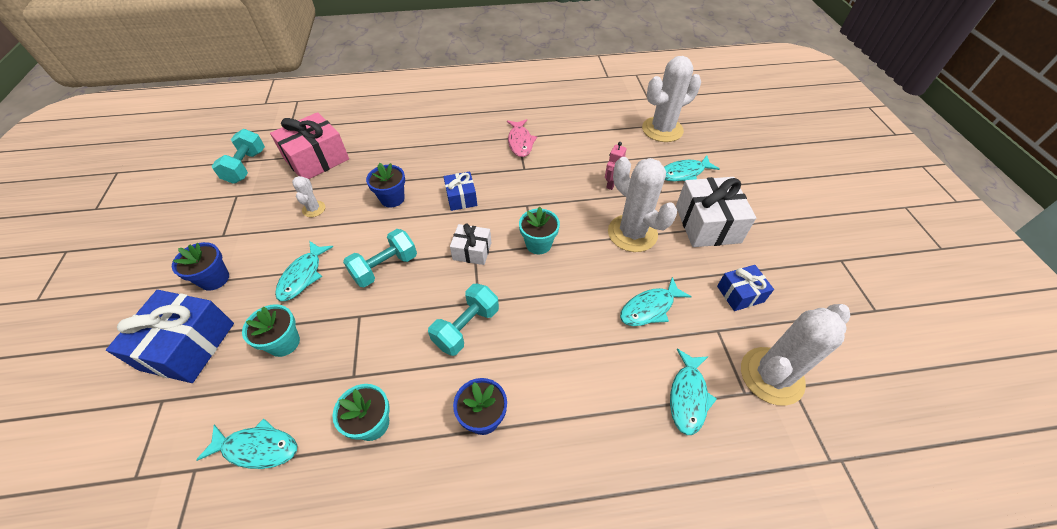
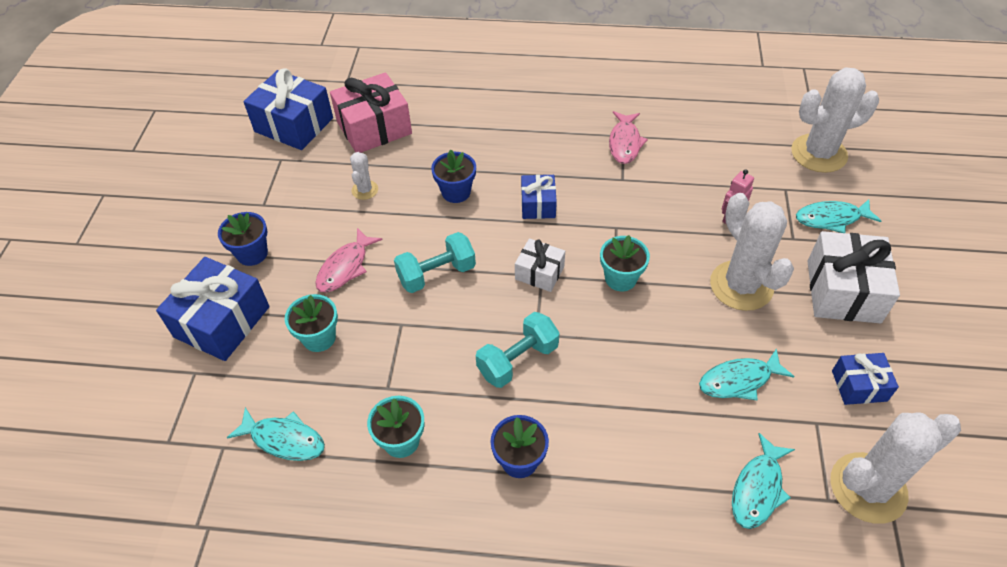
camera: 15 degrees right, 0 degrees up
(246, 167) = (294, 125): turquoise dumbbell -> blue gift
(303, 276) = (345, 267): turquoise fish -> pink fish

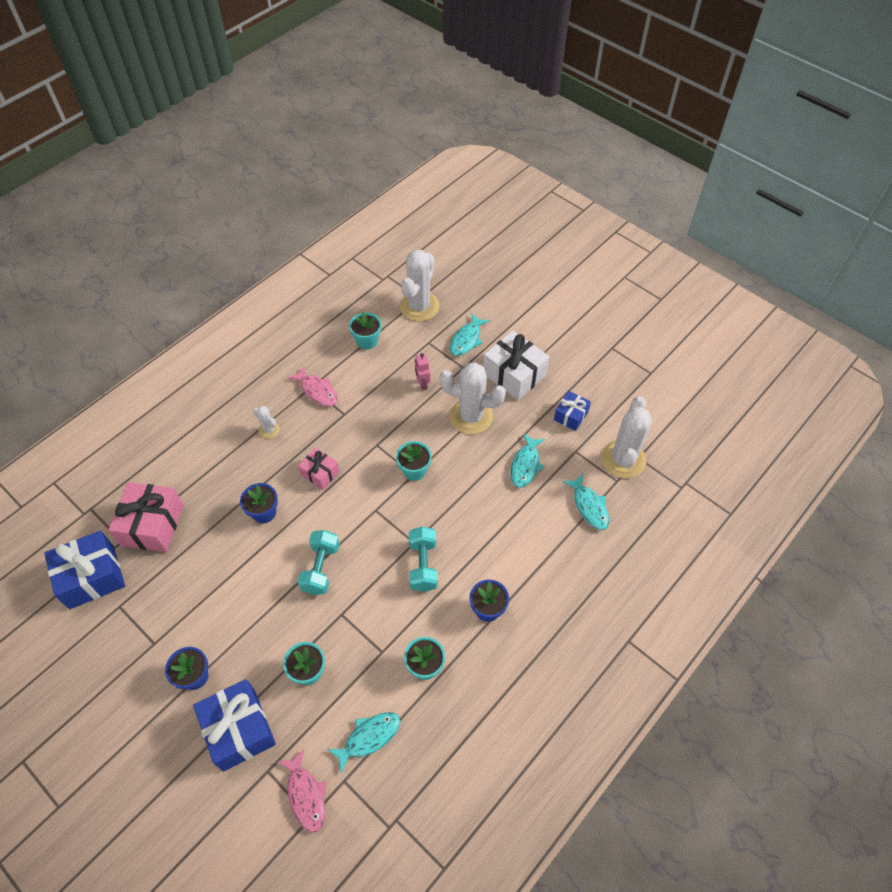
camera: 55 degrees left, 5 degrees up
(345, 267) = (264, 621): pink fish -> pink fish (306, 795)
(365, 190) = (207, 567): white cactus -> white cactus (269, 430)
(538, 205) = (320, 473): blue gift -> pink gift
(539, 273) = (372, 509): white gift -> none
(725, 141) = (367, 341): none -> turquoise flower pot

